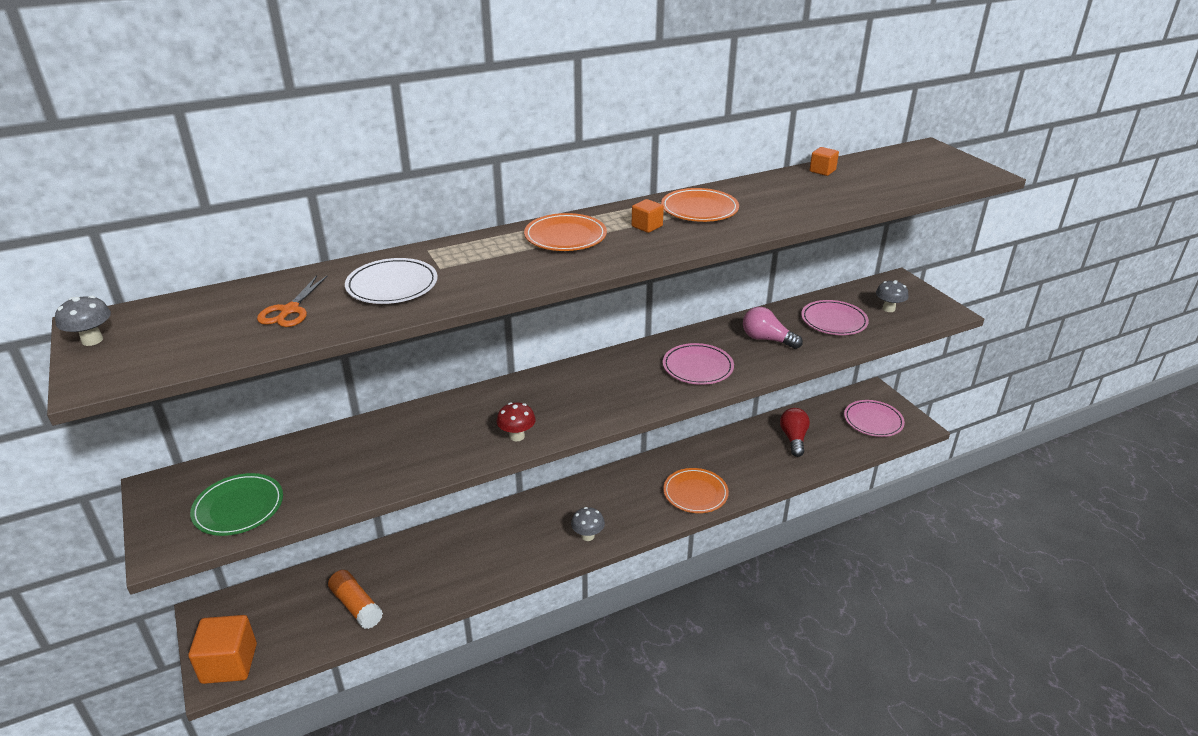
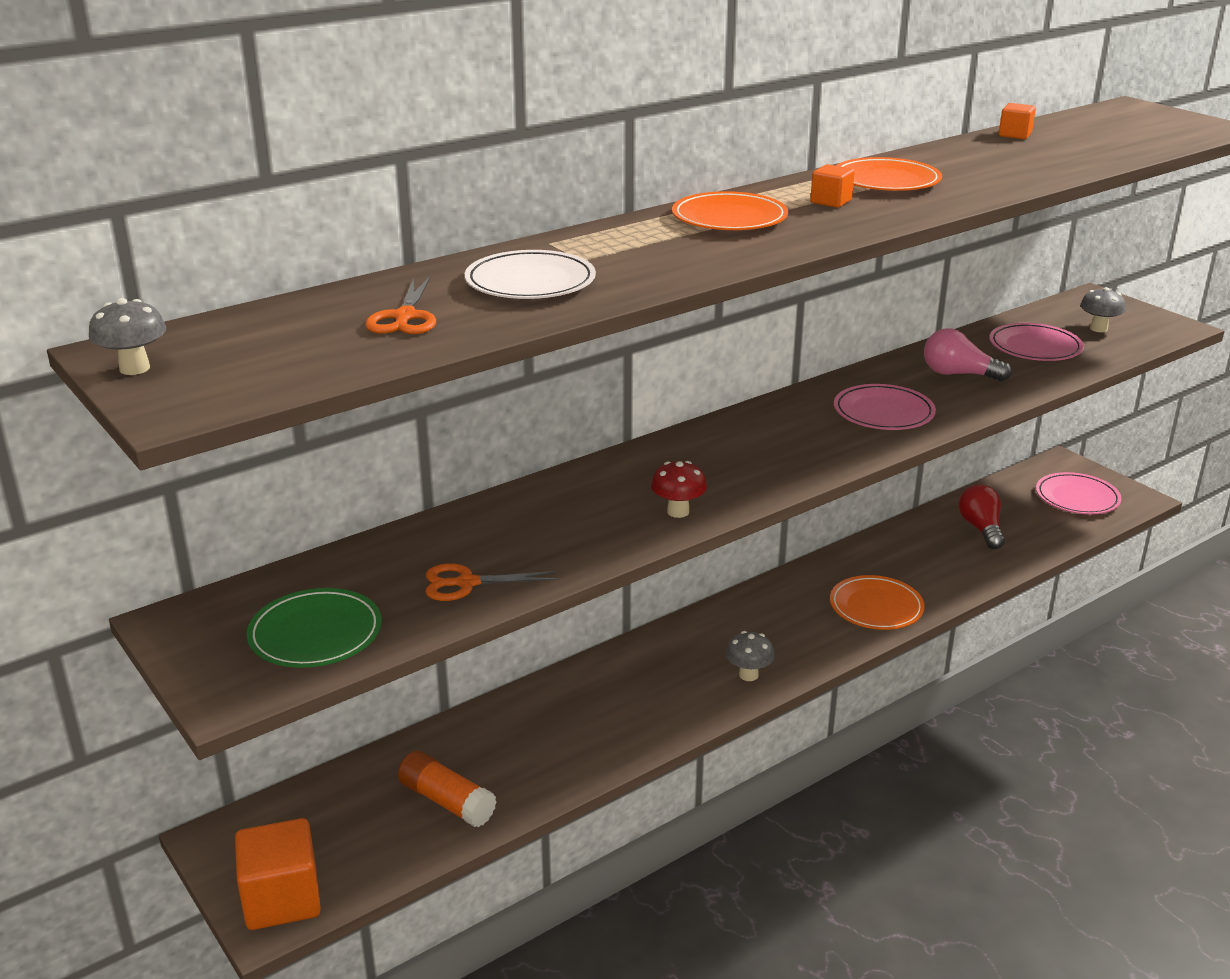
camera: 10 degrees left, 5 degrees down
(351, 479) = (466, 583): none -> orange scissors

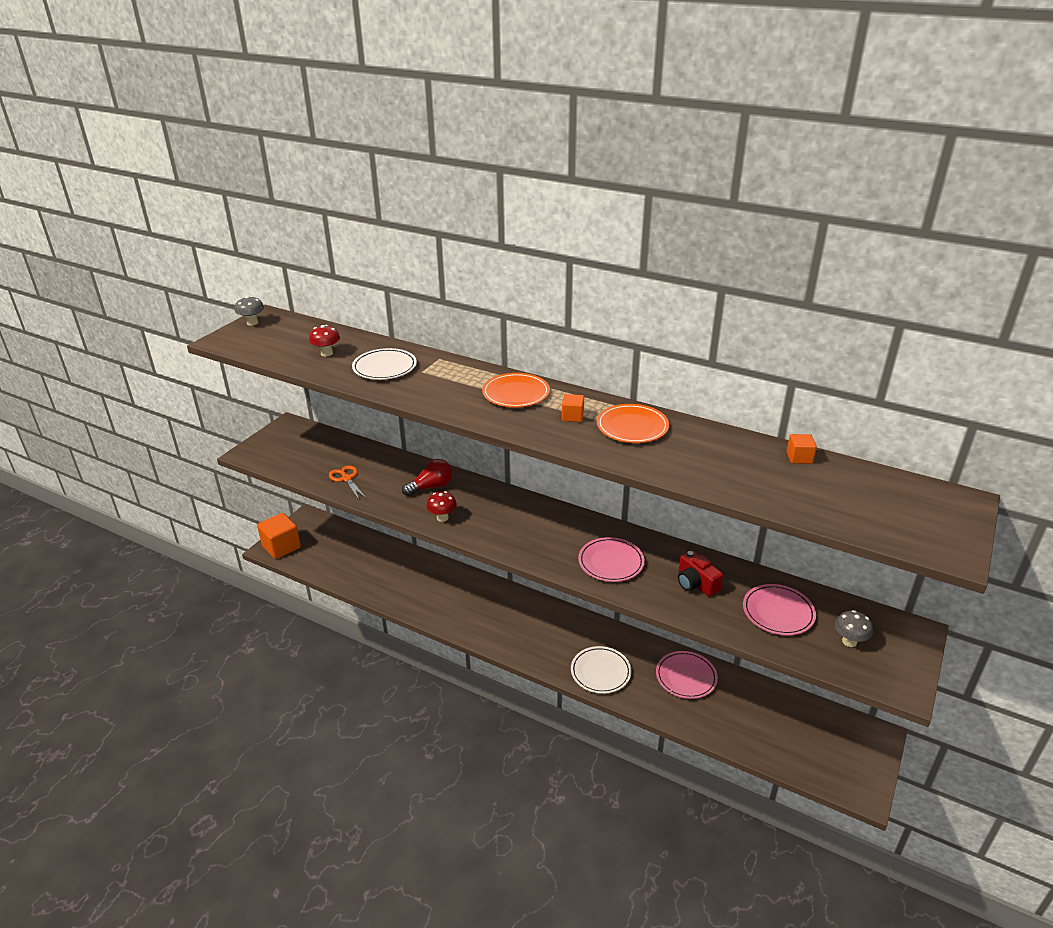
camera: 65 degrees right, 5 degrees up
(315, 633) = (293, 457): green plate -> none
(405, 317) = (326, 353): orange scissors -> red mushroom
(447, 801) = (354, 567): orange glue stick -> none
(748, 675) = (499, 635): grey mushroom -> none
(876, 607) = (600, 672): orange plate -> white plate
(959, 374) = (696, 583): pink light bulb -> red camera
(981, 529) = (735, 704): red light bulb -> red light bulb (431, 487)
(1077, 498) = (829, 753): pink plate -> pink plate (686, 677)

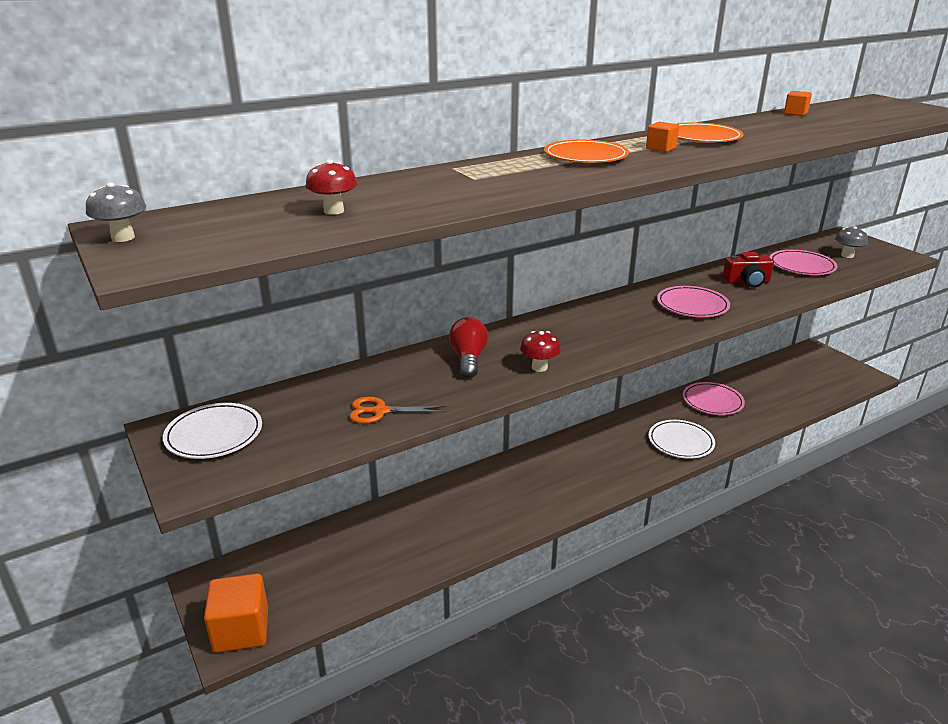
camera: 60 degrees left, 5 degrees down
(384, 367) = (432, 191): white plate -> white plate (214, 434)

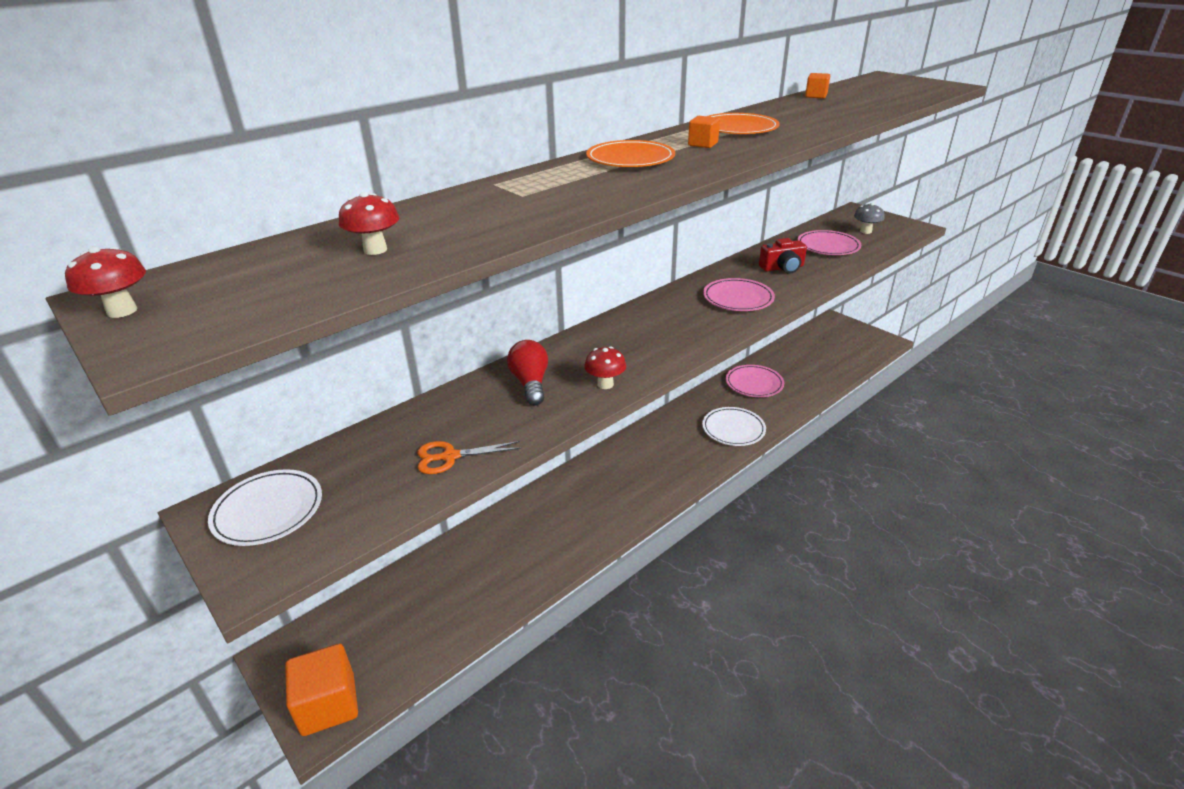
camera: 10 degrees left, 5 degrees up
(123, 238) = (122, 311): grey mushroom -> red mushroom

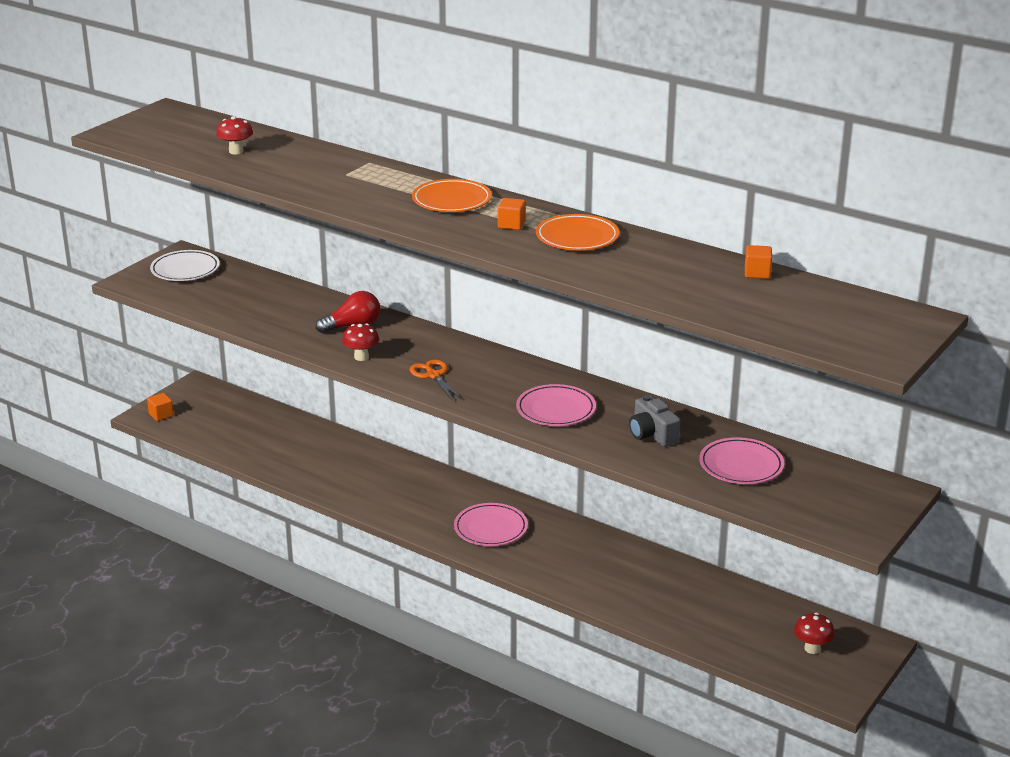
camera: 75 degrees right, 5 degrees down
(122, 311) = (149, 116): red mushroom -> red mushroom (812, 648)
(328, 704) = (161, 415): orange cube -> orange cube, size x0.50
(449, 457) = (249, 313): orange scissors -> orange scissors (433, 375)
(733, 429) = (547, 564): white plate -> none
(754, 383) = (653, 575): pink plate -> pink plate (490, 528)
(782, 268) = (652, 434): red camera -> grey camera
(865, 231) = (815, 495): grey mushroom -> none

